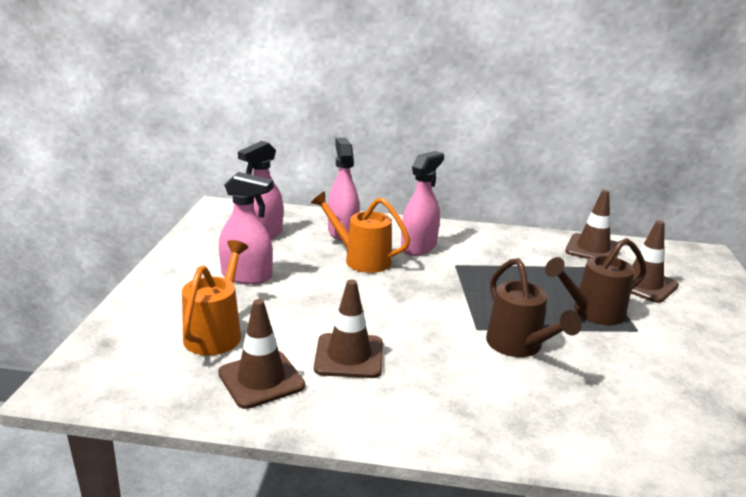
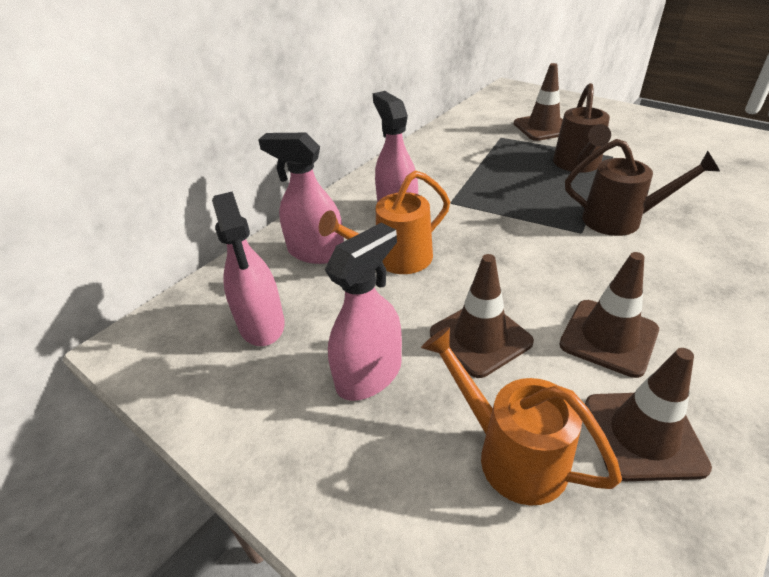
camera: 55 degrees left, 15 degrees up
(592, 249) = (471, 126): brown traffic cone -> brown traffic cone (480, 338)

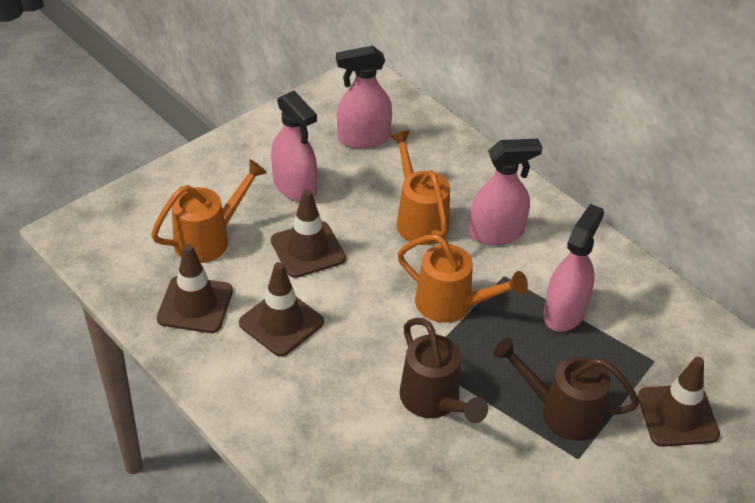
camera: 95 degrees right, 5 degrees up
(316, 252) = (444, 172): pink spray bottle -> pink spray bottle (564, 312)
(503, 224) = (452, 305): none -> orange watering can
(621, 220) = (434, 401): brown watering can -> brown watering can turned 45 degrees counterclockwise

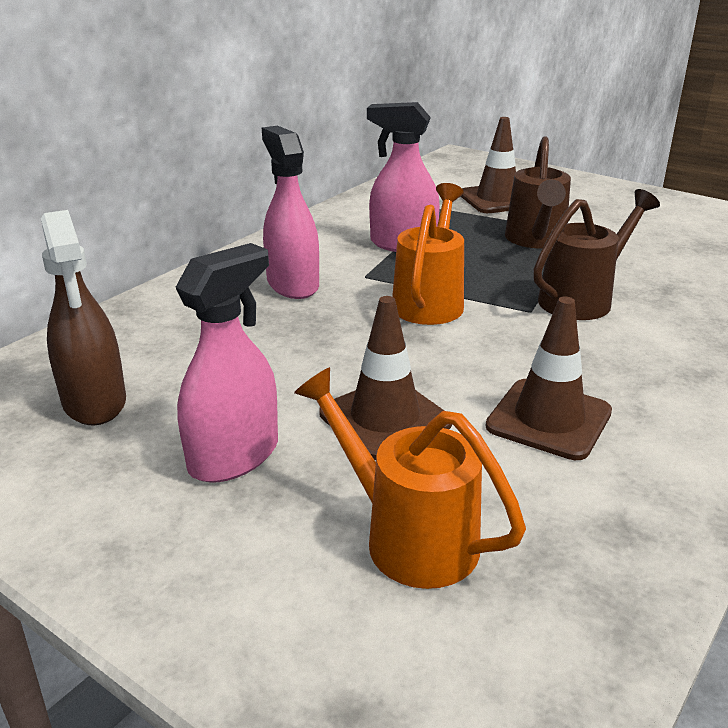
camera: 100 degrees left, 15 degrees down
(195, 305) = (577, 517): brown traffic cone -> none
(363, 138) = (94, 402): pink spray bottle -> brown spray bottle
(419, 219) = (283, 335): orange watering can -> none

